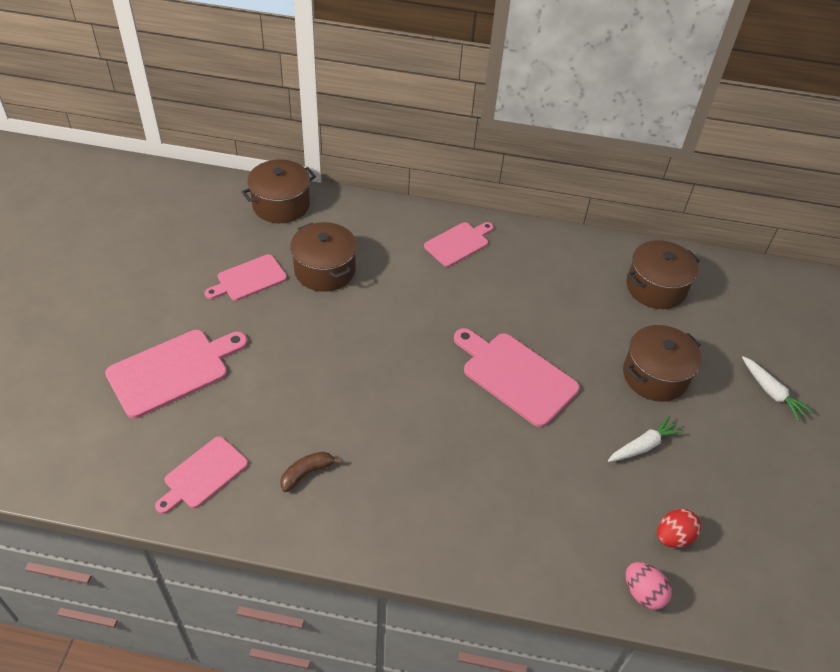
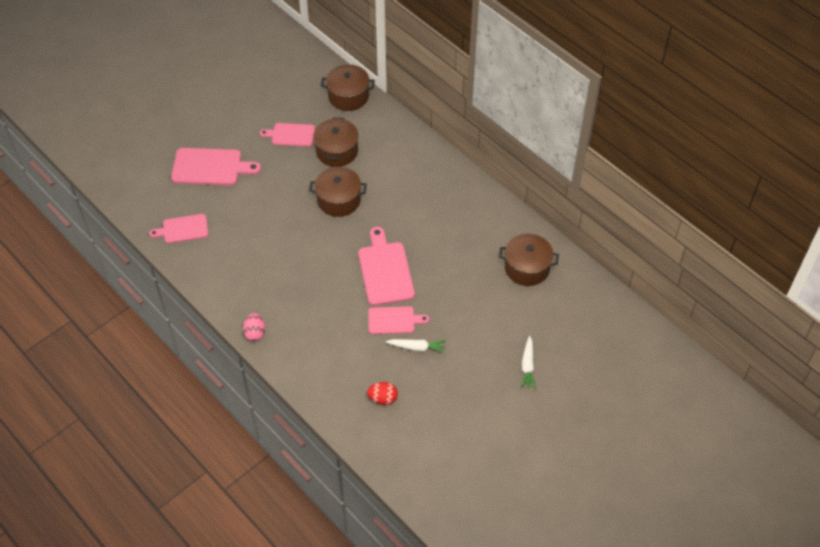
camera: 40 degrees right, 5 degrees up
(307, 473) = (231, 257): brown banana -> none
(458, 243) = (431, 175): pink cutting board -> pink cutting board (394, 320)
(643, 593) = (339, 412): pink egg -> pink egg (255, 333)
(655, 376) = (466, 316): brown pot -> brown pot (339, 200)

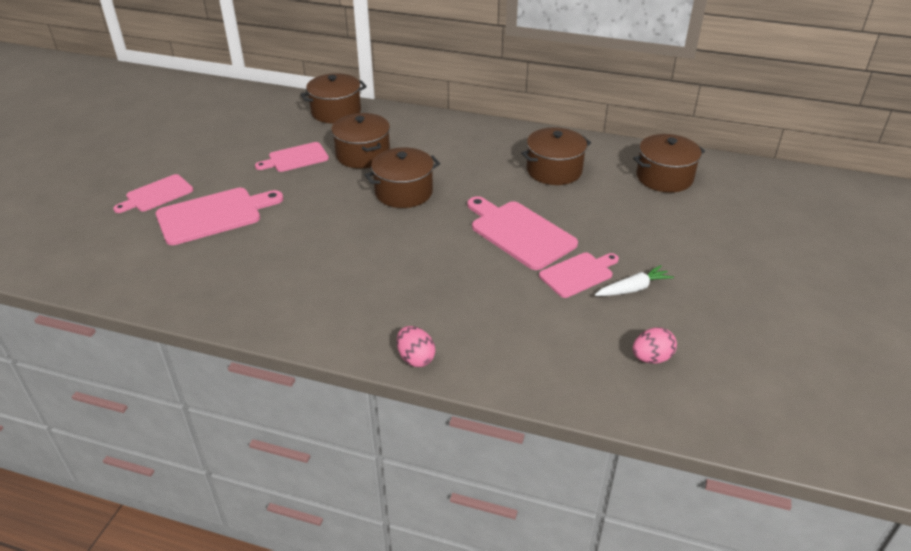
camera: 30 degrees left, 15 degrees down
(183, 229) = (220, 286): pink cutting board -> pink cutting board (157, 194)
(383, 398) = (651, 358): red egg -> pink egg
(455, 226) = (554, 170): none -> brown pot
(527, 366) = (767, 256): white carrot -> none

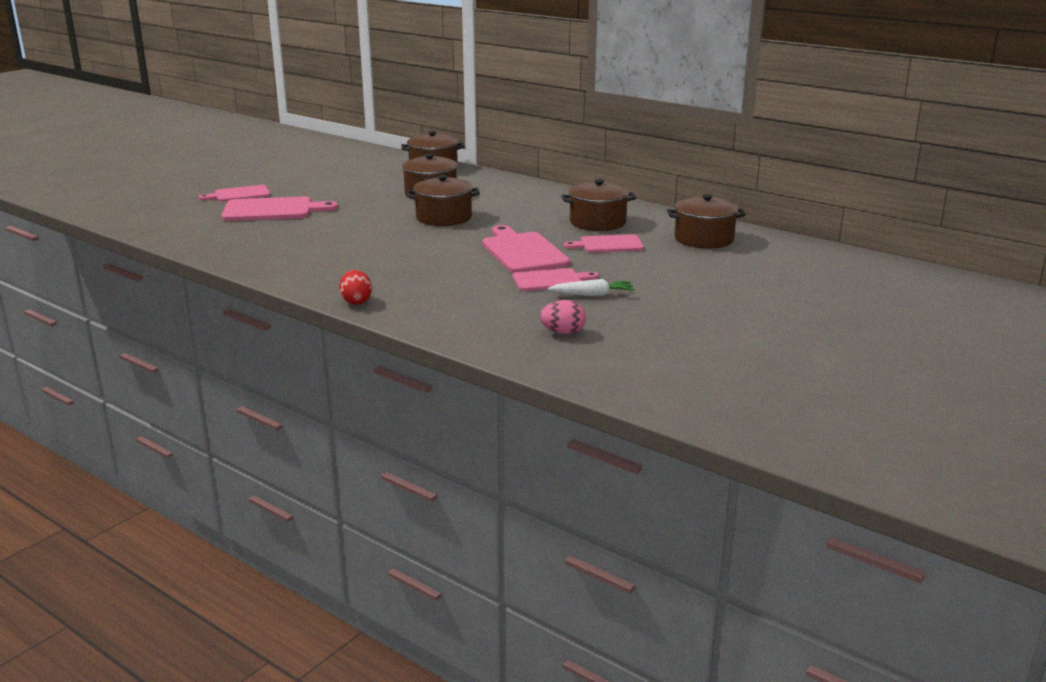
camera: 20 degrees right, 15 degrees down
(296, 158) = (371, 189): pink cutting board -> pink cutting board (608, 245)
(415, 358) = (356, 301): pink egg -> red egg

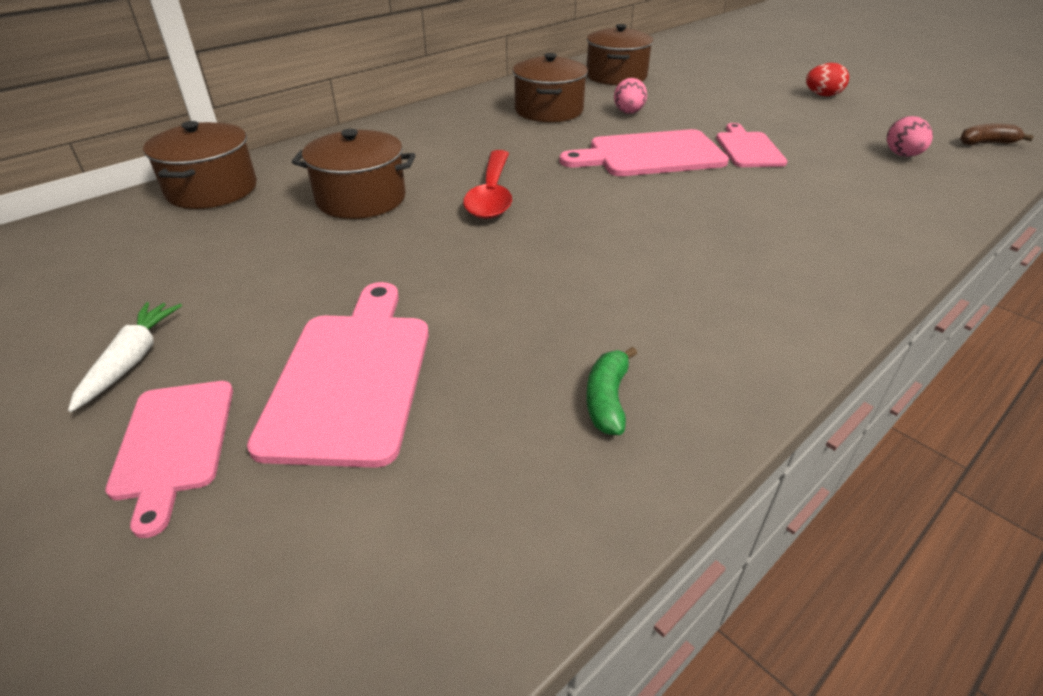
camera: 80 degrees left, 15 degrees up
(253, 247) = (607, 399): none -> green banana
(356, 301) = (868, 276): red egg -> red egg (822, 95)
(444, 217) = (492, 195): brown pot -> red spoon
(592, 295) = (788, 133): white carrot -> white carrot (132, 360)
(608, 245) = (628, 113): pink cutting board -> pink egg
(614, 373) = (986, 143): none -> brown banana

